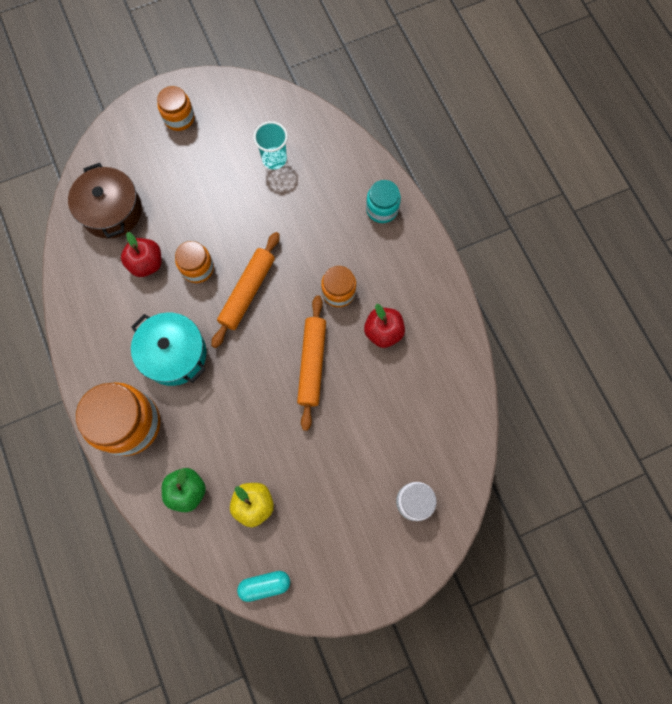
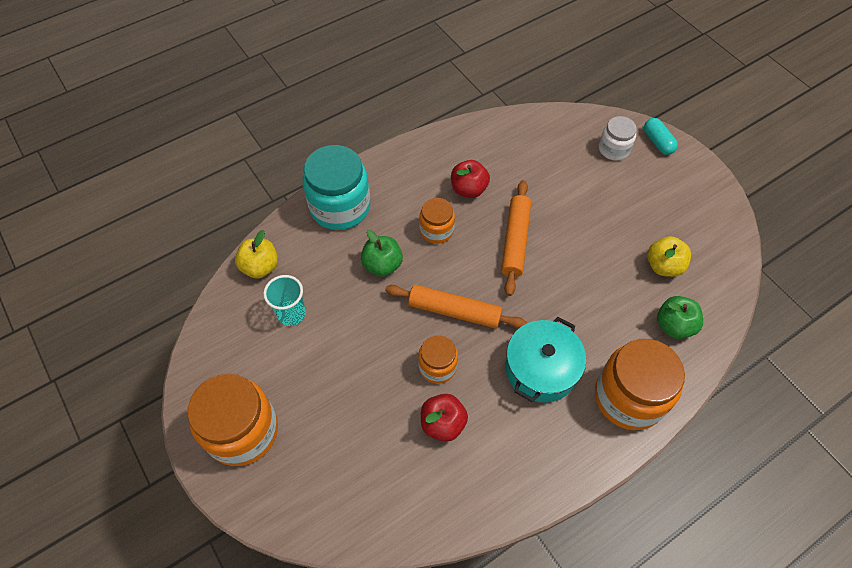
camera: 100 degrees left, 15 degrees down
(111, 211) = (381, 483): brown pot -> none
(179, 118) = (242, 431): orange jar -> orange jar, size x1.83
(265, 585) = (728, 245): turquoise capsule -> turquoise capsule (657, 142)
(309, 238) = (382, 265): none -> green apple
(312, 363) = (515, 241): orange rolling pin -> orange rolling pin turned 75 degrees counterclockwise
(327, 138) = (260, 267): none -> yellow apple
(382, 209) = (340, 207): turquoise jar -> turquoise jar, size x1.83

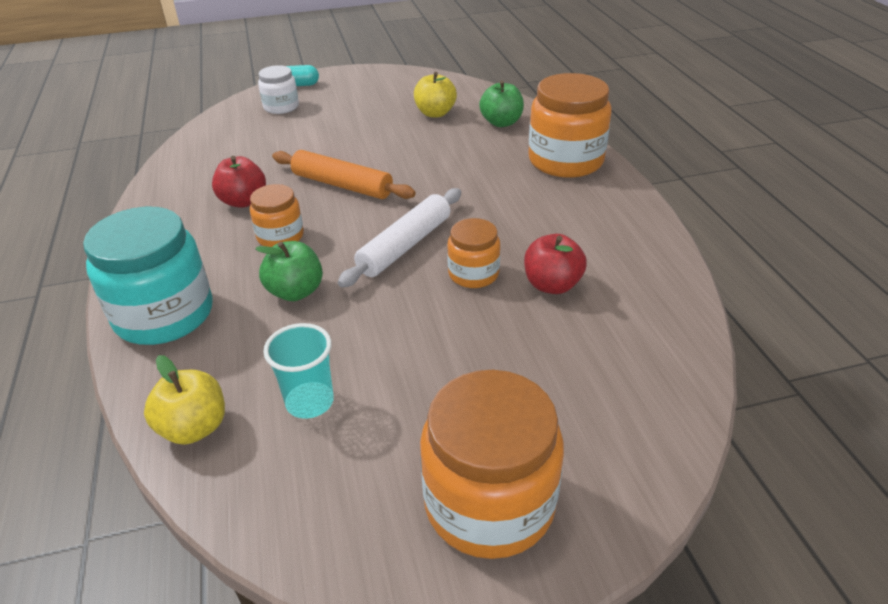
camera: 70 degrees left, 20 degrees down
(454, 311) = (405, 246): orange rolling pin -> white rolling pin
(541, 369) = (512, 202): turquoise pot -> none

